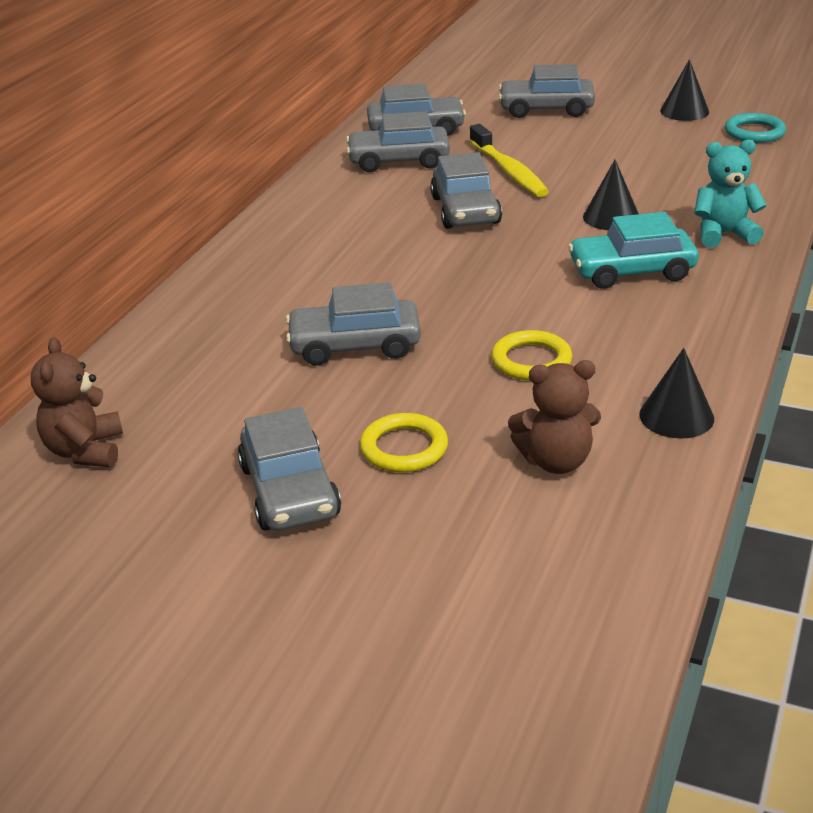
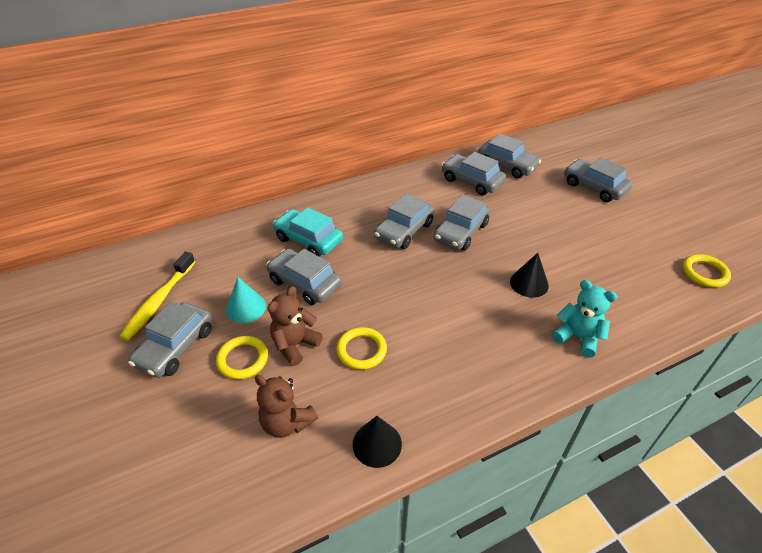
camera: 40 degrees right, 10 degrees up
(85, 451) = (148, 268): brown teddy bear -> brown teddy bear (295, 345)
(317, 406) = (246, 307): none -> turquoise cone
(394, 240) = (404, 230): none -> grey car
(509, 171) = (517, 219): yellow toothbrush -> yellow toothbrush (159, 301)
(631, 271) = (489, 328): turquoise car -> turquoise car (308, 240)
(684, 111) = (678, 232): black cone -> none
(754, 132) = (704, 273): turquoise ring -> yellow ring

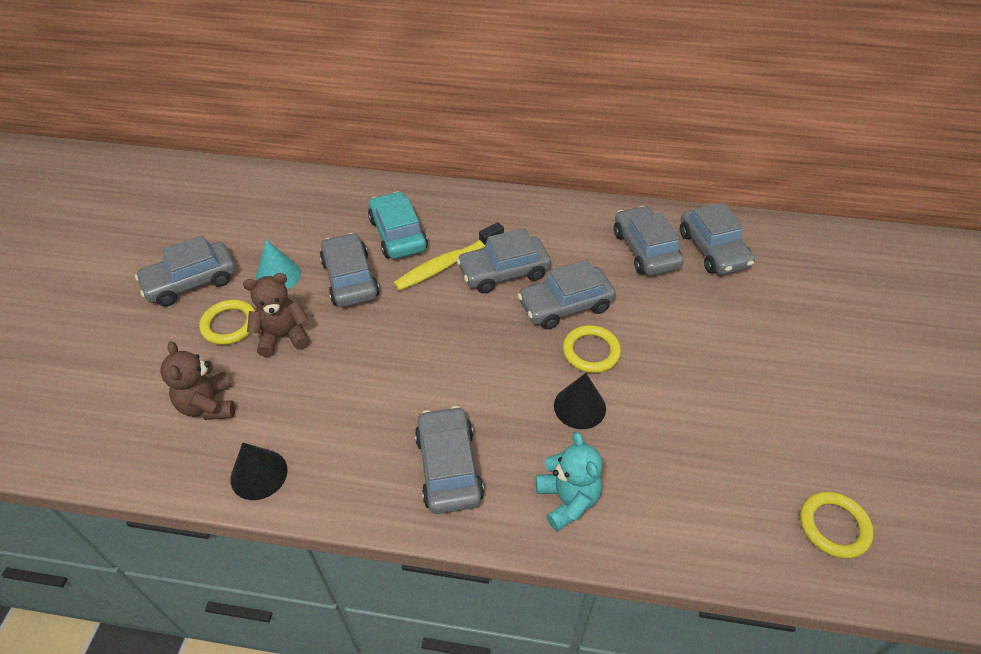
camera: 35 degrees right, 5 degrees up
(159, 301) = (217, 231): yellow toothbrush -> yellow toothbrush (447, 264)
(361, 350) = (334, 377): yellow ring -> yellow ring (591, 351)
(594, 187) = (805, 333): grey car -> grey car (448, 467)

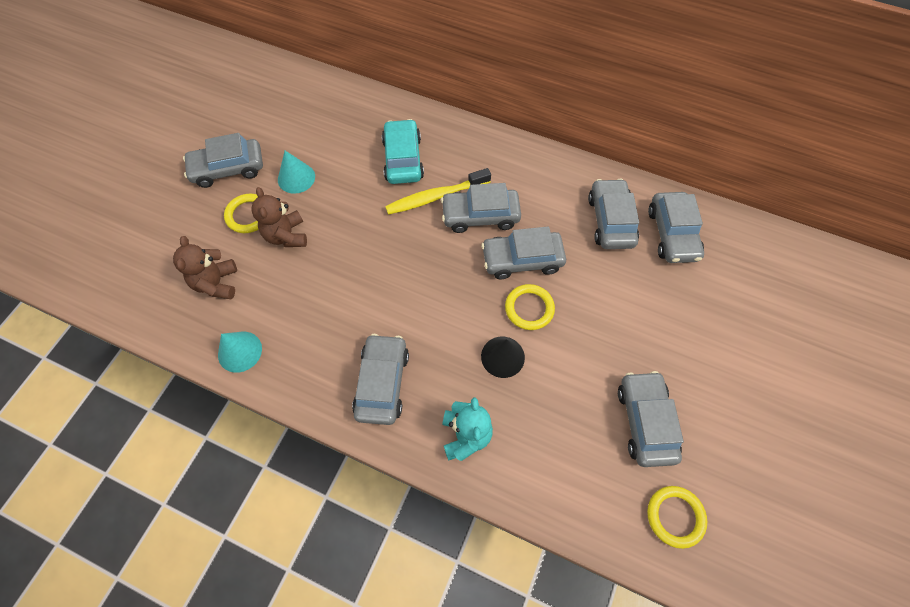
camera: 15 degrees right, 15 degrees up
(259, 474) = (240, 351): black cone -> turquoise cone
(283, 336) = (286, 235): brown teddy bear -> brown teddy bear turned 105 degrees counterclockwise
(350, 279) = (352, 194): grey car -> grey car (645, 421)

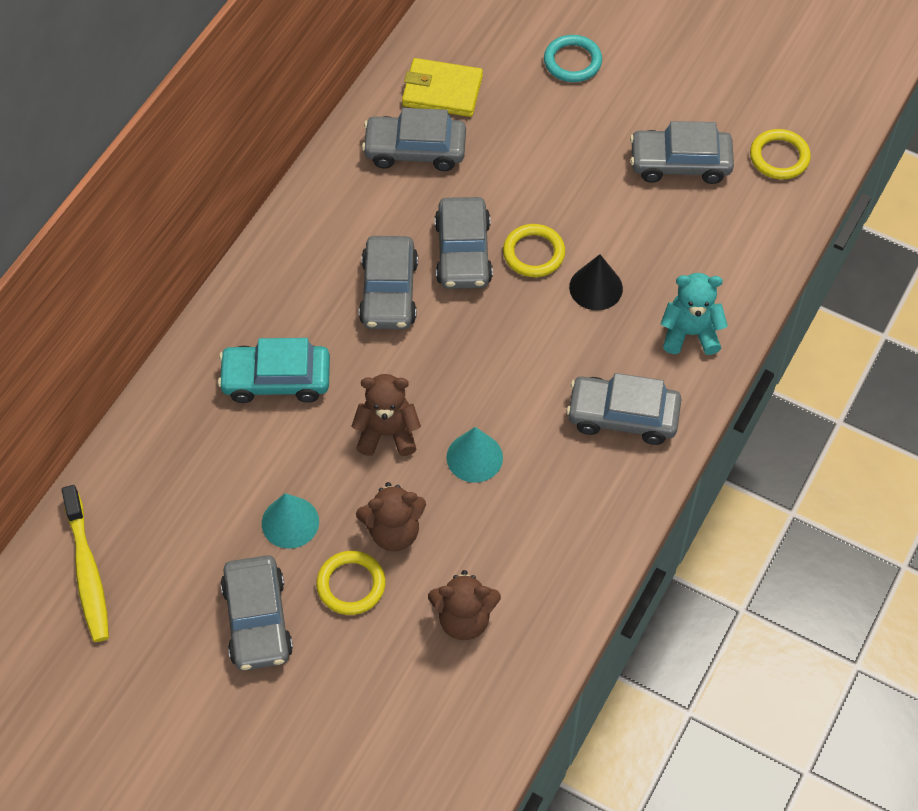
camera: 85 degrees left, 5 degrees down
(240, 351) = (571, 581): turquoise cone -> turquoise cone (474, 457)
(363, 225) = (387, 433): none -> brown teddy bear
(435, 197) = (350, 343): yellow toothbrush -> yellow toothbrush (87, 572)
(672, 234) = (442, 91): grey car -> yellow wallet
(732, 326) = (572, 61): none -> turquoise ring

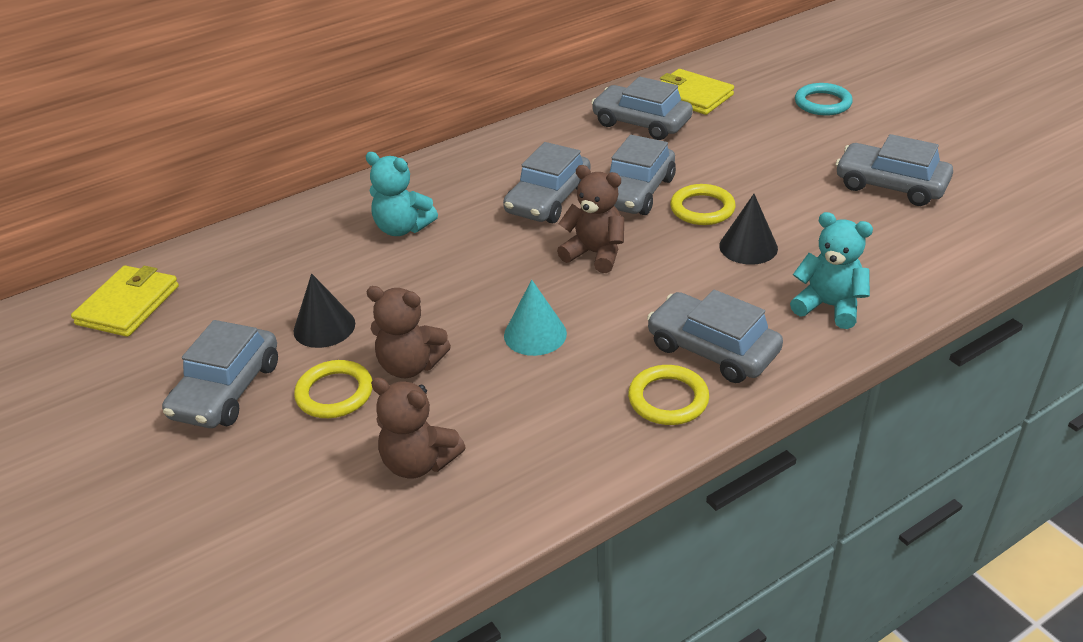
camera: 30 degrees right, 20 degrees down
(87, 572) = (128, 305): yellow toothbrush -> yellow wallet
(276, 380) = (402, 228): turquoise car -> turquoise teddy bear
(290, 522) = (324, 327): turquoise cone -> black cone
(387, 433) = (467, 291): brown teddy bear -> brown teddy bear (595, 254)
(779, 157) = (1002, 205): yellow ring -> yellow ring (668, 399)

